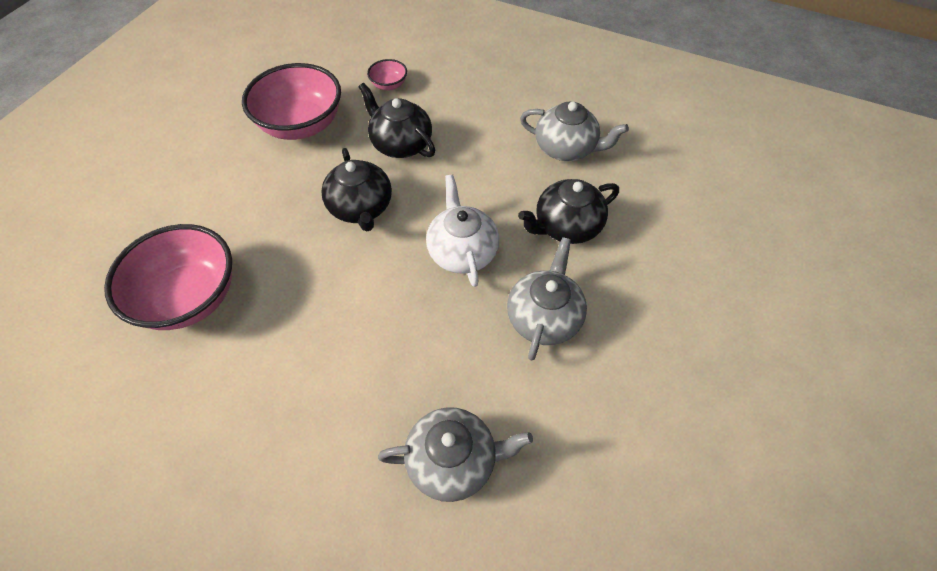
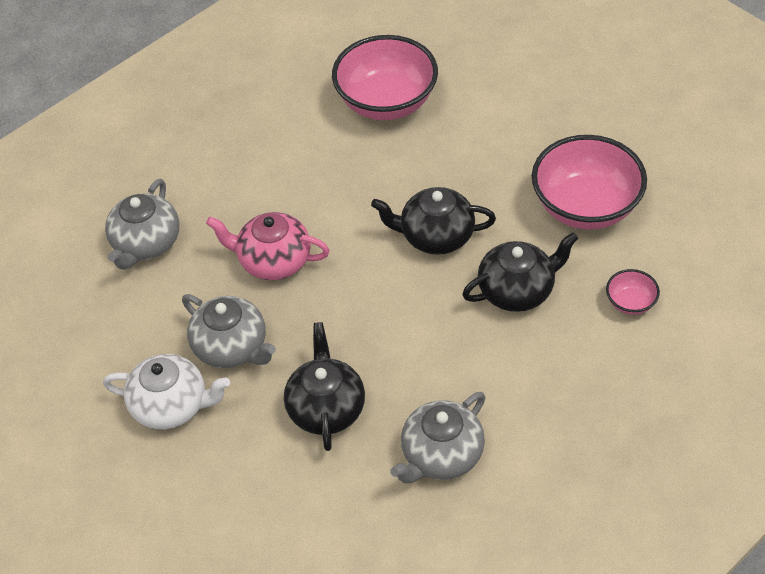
camera: 115 degrees right, 5 degrees down
(432, 322) = (273, 261): none -> pink teapot
(462, 251) = (339, 305): white teapot -> white teapot (171, 405)

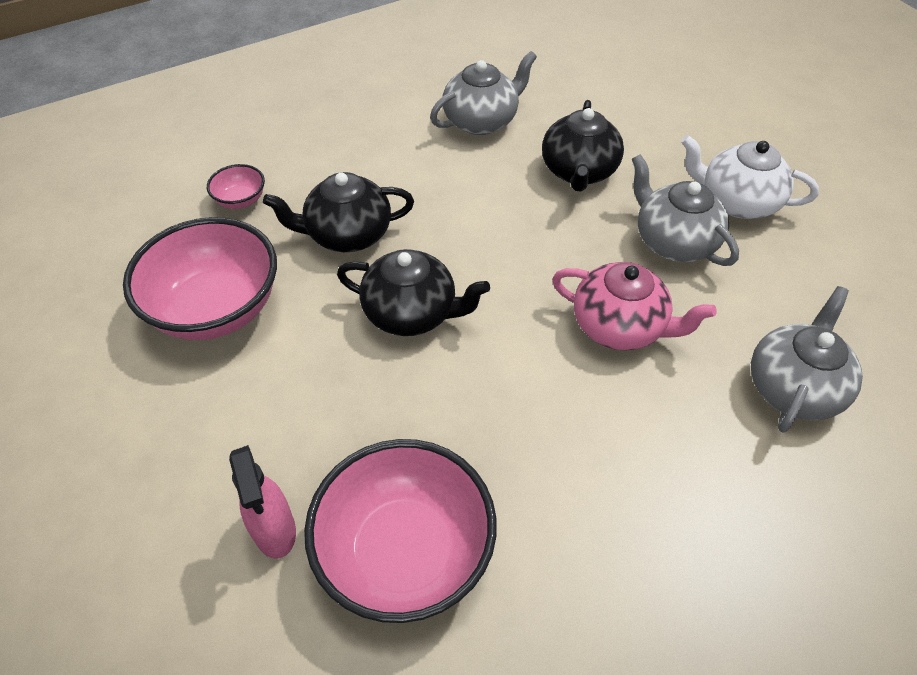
camera: 170 degrees left, 0 degrees up
(465, 95) = (275, 530): none -> pink spray bottle

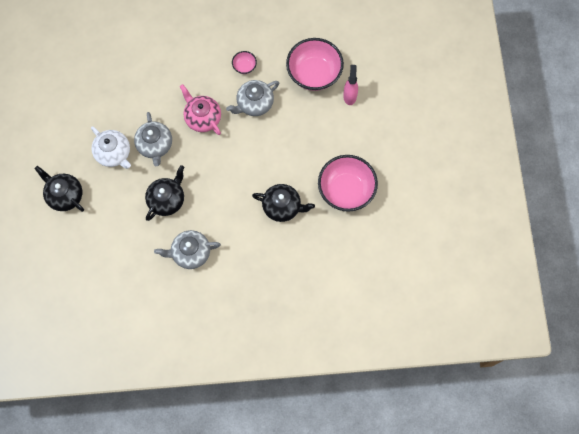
camera: 155 degrees left, 20 degrees up
(241, 200) = (320, 247): pink bowl -> pink bowl (244, 66)
(411, 313) = (274, 156): black teapot -> black teapot (65, 195)
(793, 387) = (162, 71): grey teapot -> grey teapot (254, 104)

